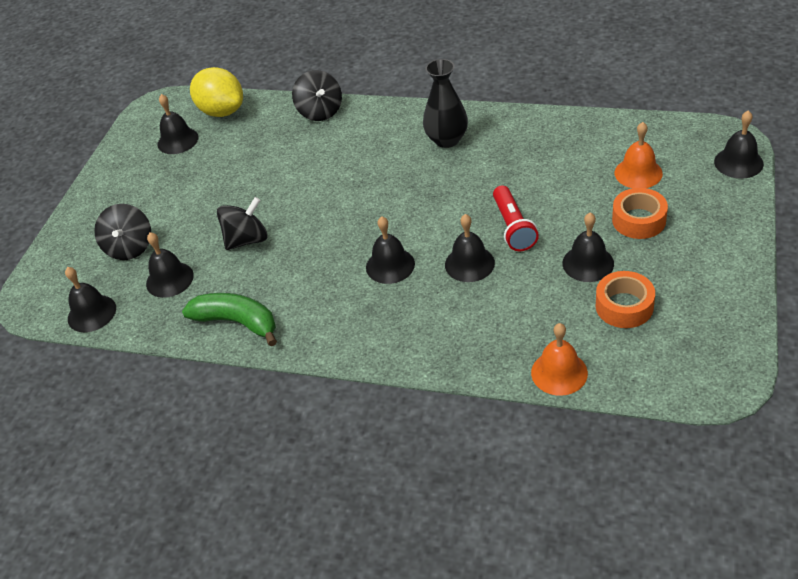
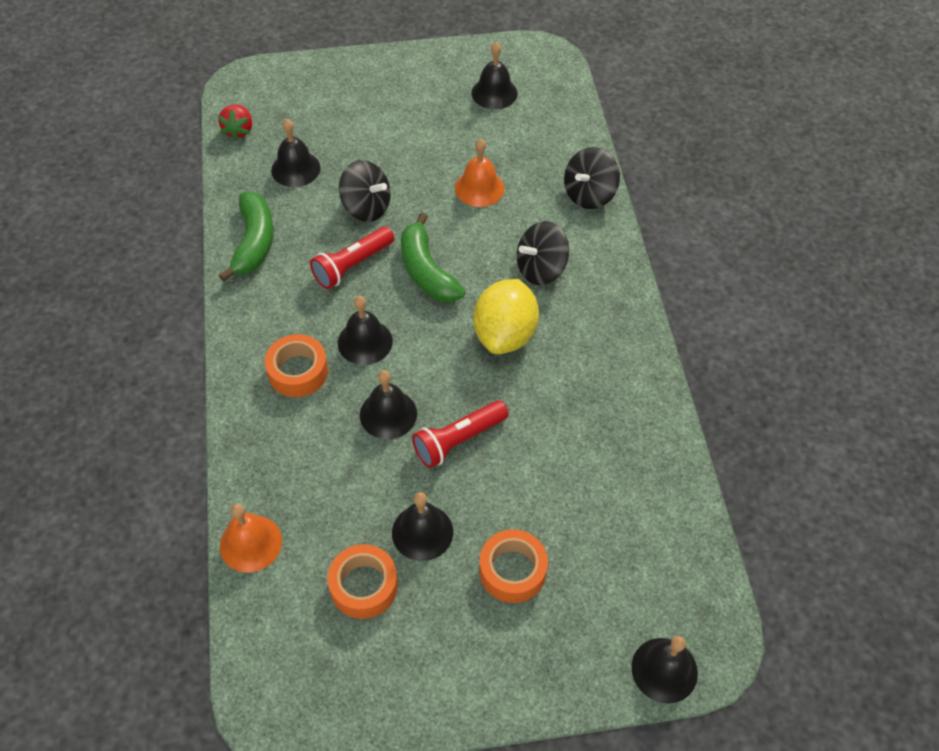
camera: 60 degrees right, 10 degrees up
(91, 313) = (239, 130): black bell -> red strawberry
(130, 247) = (329, 121): black spinning top -> black spinning top (541, 269)
(222, 111) = (555, 110): yellow lemon -> yellow lemon (505, 334)
(305, 259) = (352, 265): none -> red flashlight
(339, 215) = (426, 271): none -> green banana
(398, 314) = (298, 371): none -> orange tape
(447, 140) = (586, 330): black vase -> none
(638, 173) = (600, 551): orange bell -> orange bell (479, 188)

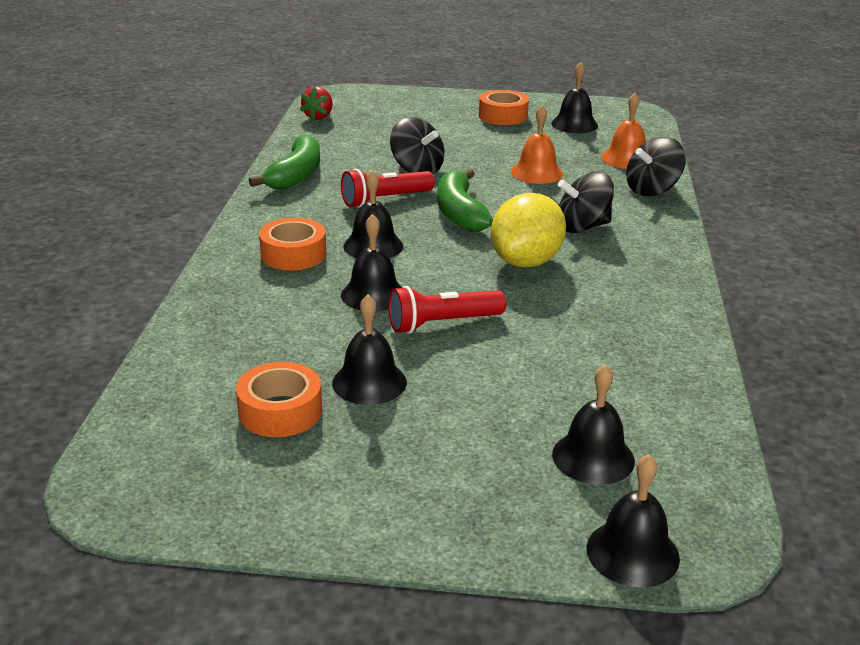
camera: 15 degrees right, 25 degrees down
(250, 543) = (173, 358): orange bell -> orange bell (626, 159)
(295, 169) = (360, 141): black bell -> black bell (593, 457)
(512, 571) = (463, 430): orange tape -> orange tape (503, 116)

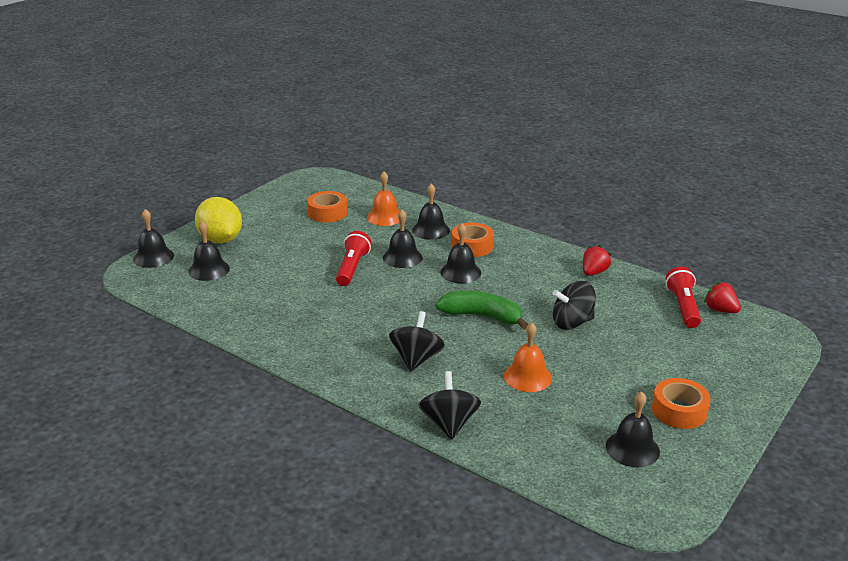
camera: 120 degrees right, 0 degrees up
(296, 175) = (594, 272): green banana -> red strawberry
(369, 382) = (324, 236): black bell -> black bell (431, 230)
(385, 200) = (526, 294): red flashlight -> red flashlight (683, 307)
(526, 262) = (390, 317): yellow lemon -> yellow lemon (221, 240)
(626, 159) = (524, 441): orange bell -> orange bell (385, 217)

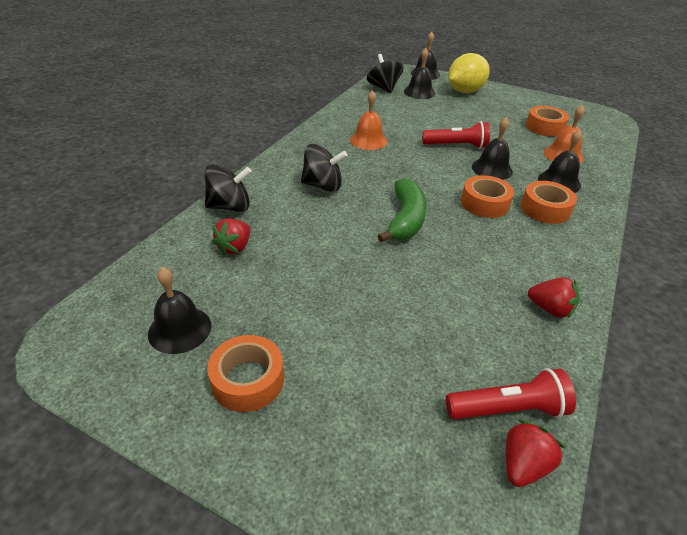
camera: 80 degrees right, 10 degrees up
(460, 272) = (484, 203): black bell -> orange tape
(521, 419) = (234, 247): none -> red strawberry
(527, 377) = (304, 251): orange bell -> orange bell (368, 140)
(572, 322) = (418, 286): black spinning top -> black spinning top (383, 88)

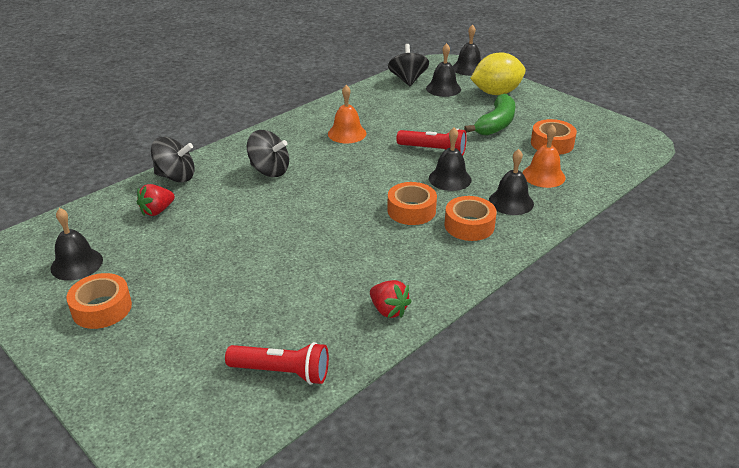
camera: 20 degrees right, 5 degrees down
(405, 219) = (321, 212): green banana -> green banana (496, 124)
(523, 465) = (260, 409): red strawberry -> none

